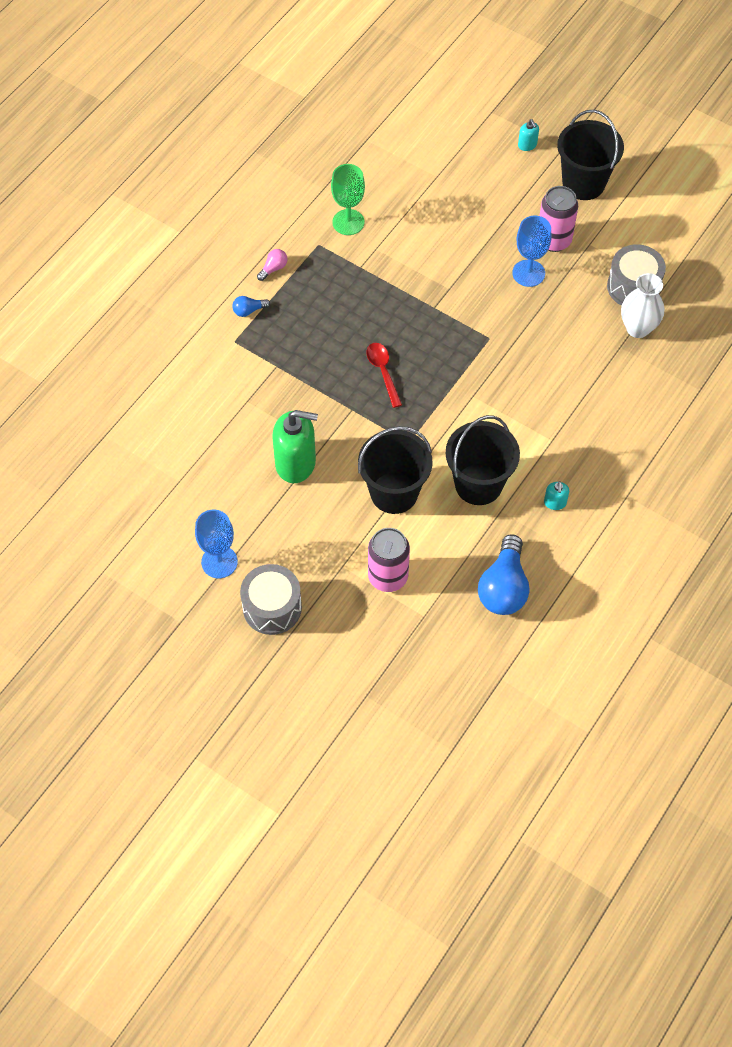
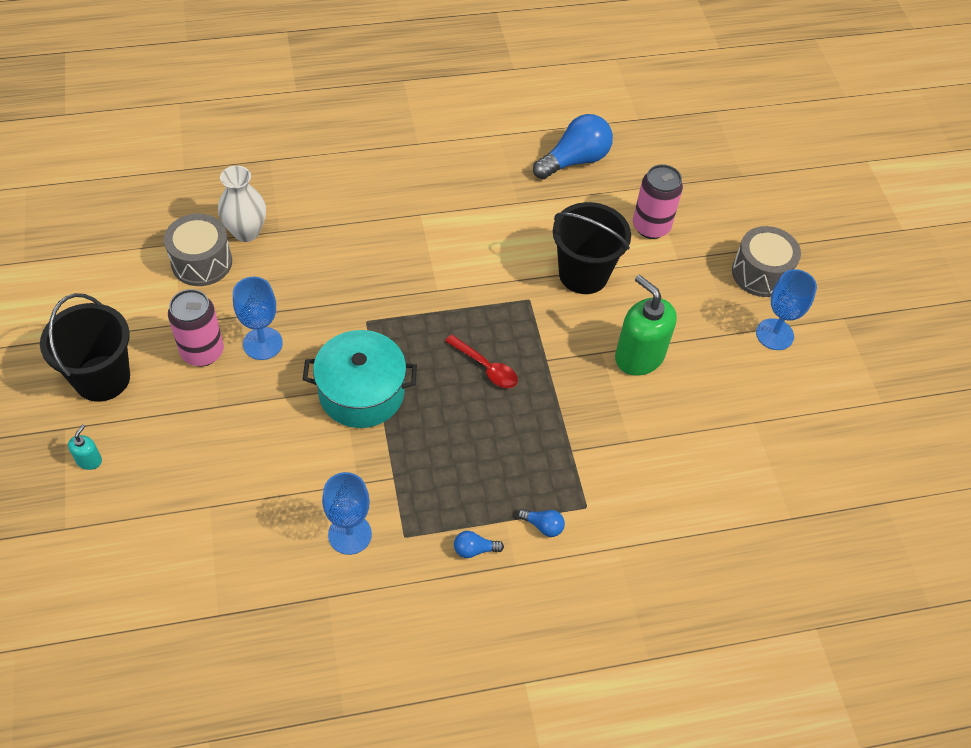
camera: 140 degrees left, 5 degrees down
(273, 268) = (474, 549): pink light bulb -> blue light bulb
(348, 222) = (350, 534): green goblet -> blue goblet
(383, 372) = (486, 367): red spoon -> red spoon turned 75 degrees counterclockwise
(436, 295) = (361, 392): none -> turquoise pot
(478, 484) = (512, 230): black bucket -> none
(555, 503) = (473, 177): turquoise soap dispenser -> none

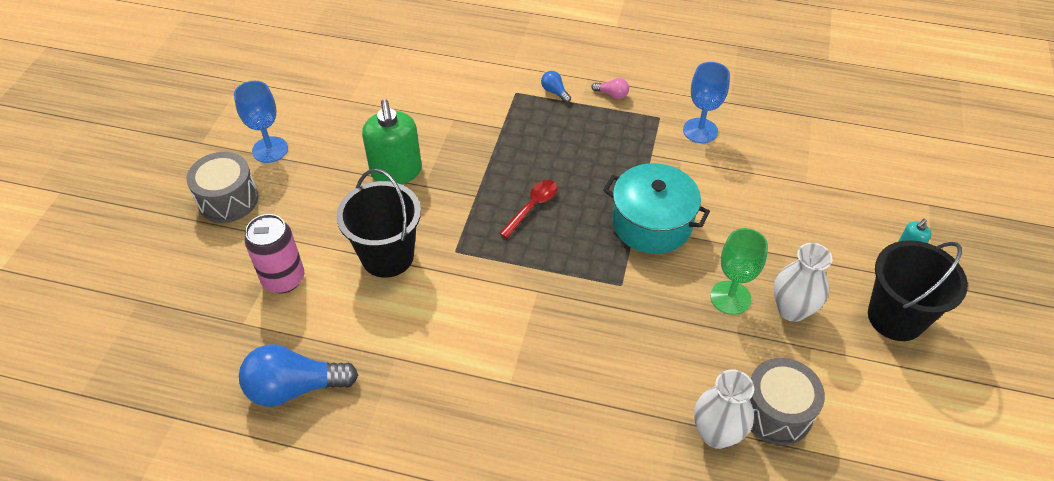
camera: 150 degrees left, 5 degrees down
(202, 352) = (792, 309): pink can -> white vase
(262, 343) = (730, 297): blue goblet -> green goblet
(474, 549) = (612, 94): blue light bulb -> pink light bulb
(486, 367) = (532, 207): red spoon -> red spoon turned 60 degrees clockwise

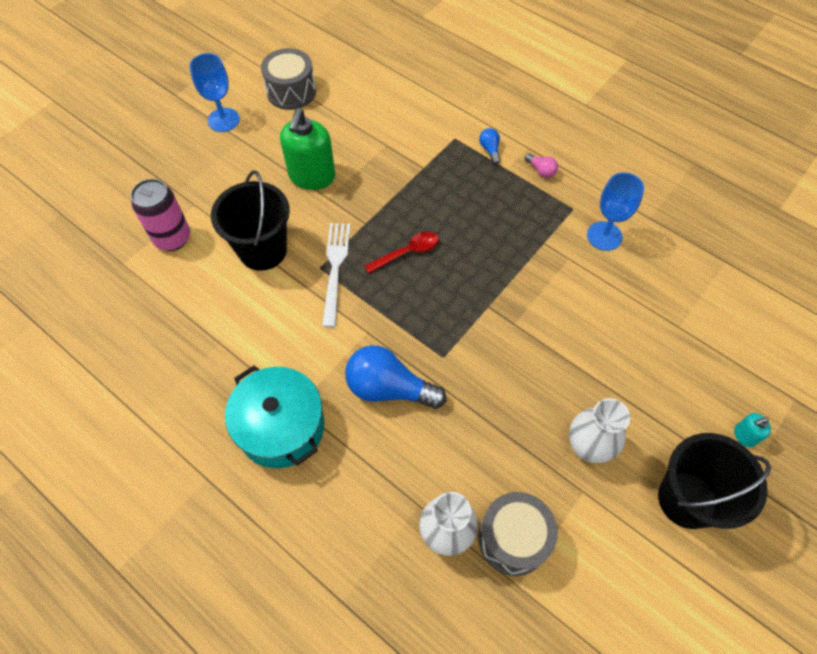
camera: 25 degrees right, 10 degrees up
(228, 200) = (168, 152): grey drum -> grey drum (291, 92)
(294, 388) = (130, 335): blue light bulb -> blue light bulb (389, 388)
(471, 246) = (335, 269): none -> white fork
(652, 223) = (505, 309): turquoise pot -> turquoise pot (281, 427)
(730, 297) = (535, 410): green goblet -> none

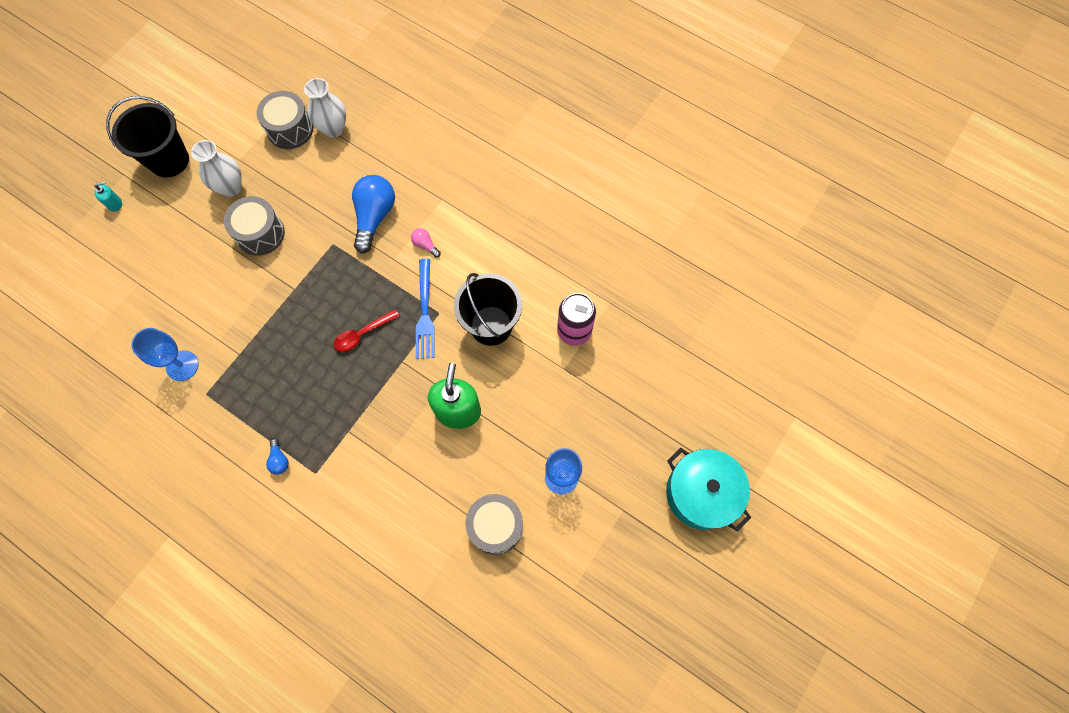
camera: 175 degrees right, 10 degrees up
(281, 427) = (451, 184): turquoise pot -> turquoise pot (701, 493)
(335, 269) = (425, 313): white fork -> blue fork
(389, 388) = (374, 217): blue light bulb -> blue light bulb turned 90 degrees counterclockwise
(538, 377) = (260, 233): none -> grey drum
(541, 171) = (230, 437): pink light bulb -> pink light bulb (425, 245)

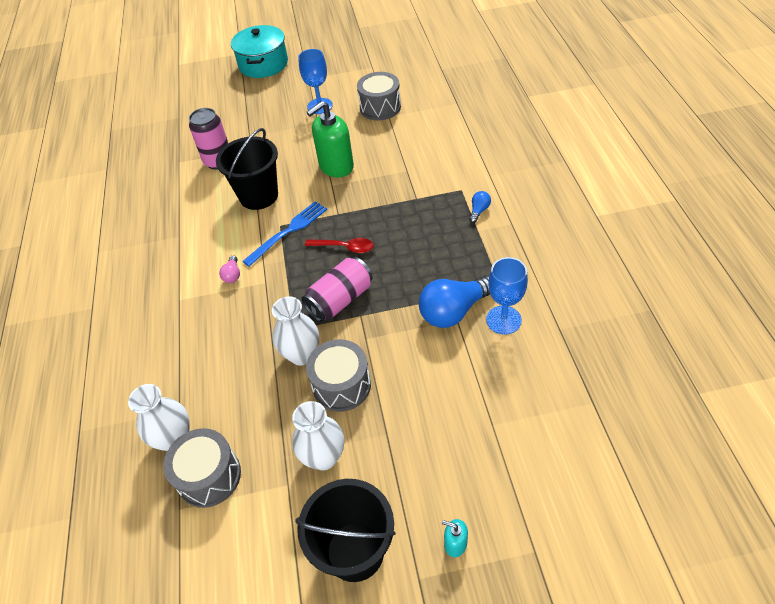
camera: 130 degrees left, 20 degrees down
(308, 231) = (301, 355): none -> white vase
(321, 289) = (340, 300): none -> pink can
(374, 217) = (240, 325): blue light bulb -> blue light bulb (454, 311)

